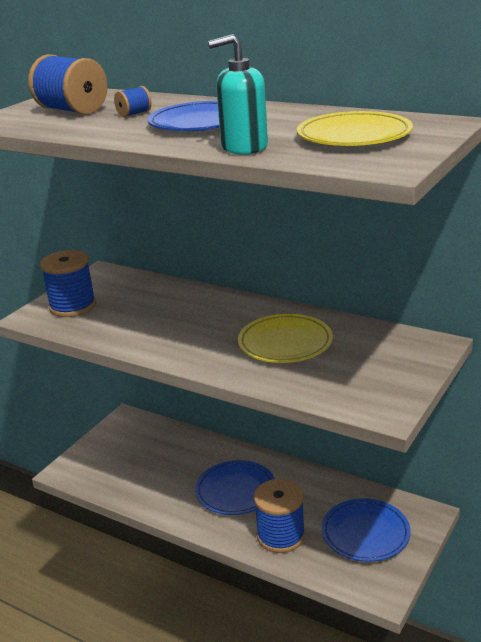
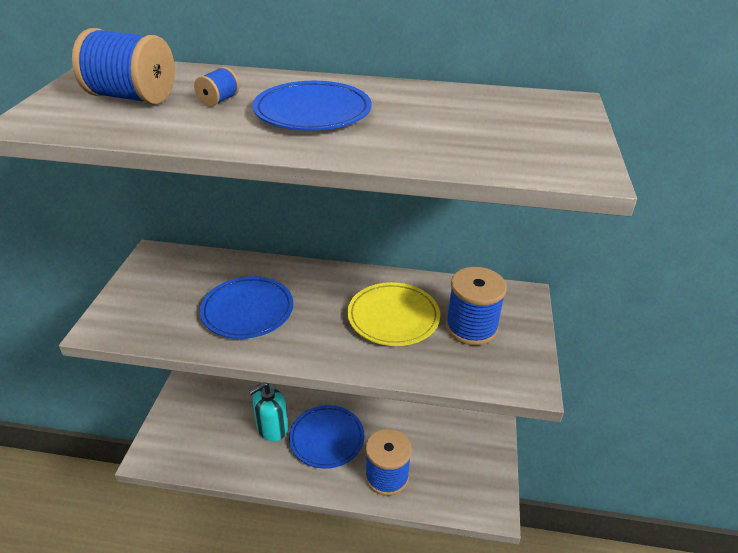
camera: 25 degrees left, 10 degrees up
(73, 306) = (144, 305): blue spool -> blue spool (471, 327)
(244, 147) = (400, 149): turquoise soap dispenser -> turquoise soap dispenser (272, 428)
(354, 136) = (501, 125): yellow plate -> none
(365, 533) = (455, 454): blue plate -> blue plate (247, 311)

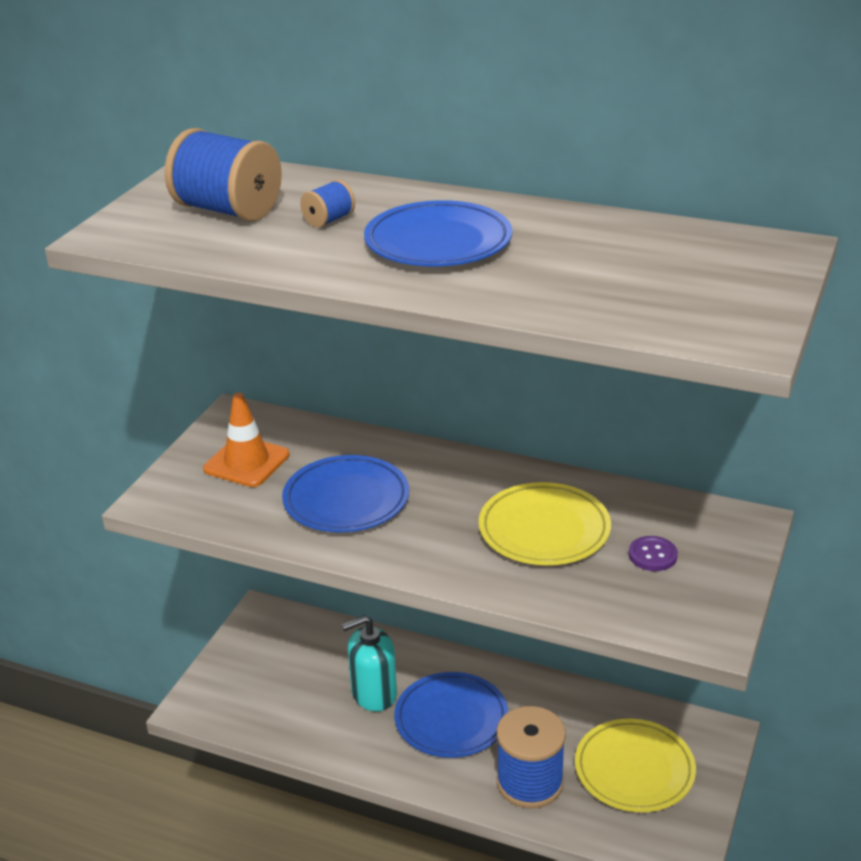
camera: 15 degrees right, 5 degrees down
(168, 290) = (246, 462): none -> orange traffic cone
(450, 456) = (634, 770): none -> yellow plate
(471, 327) = (652, 555): blue spool -> purple button

